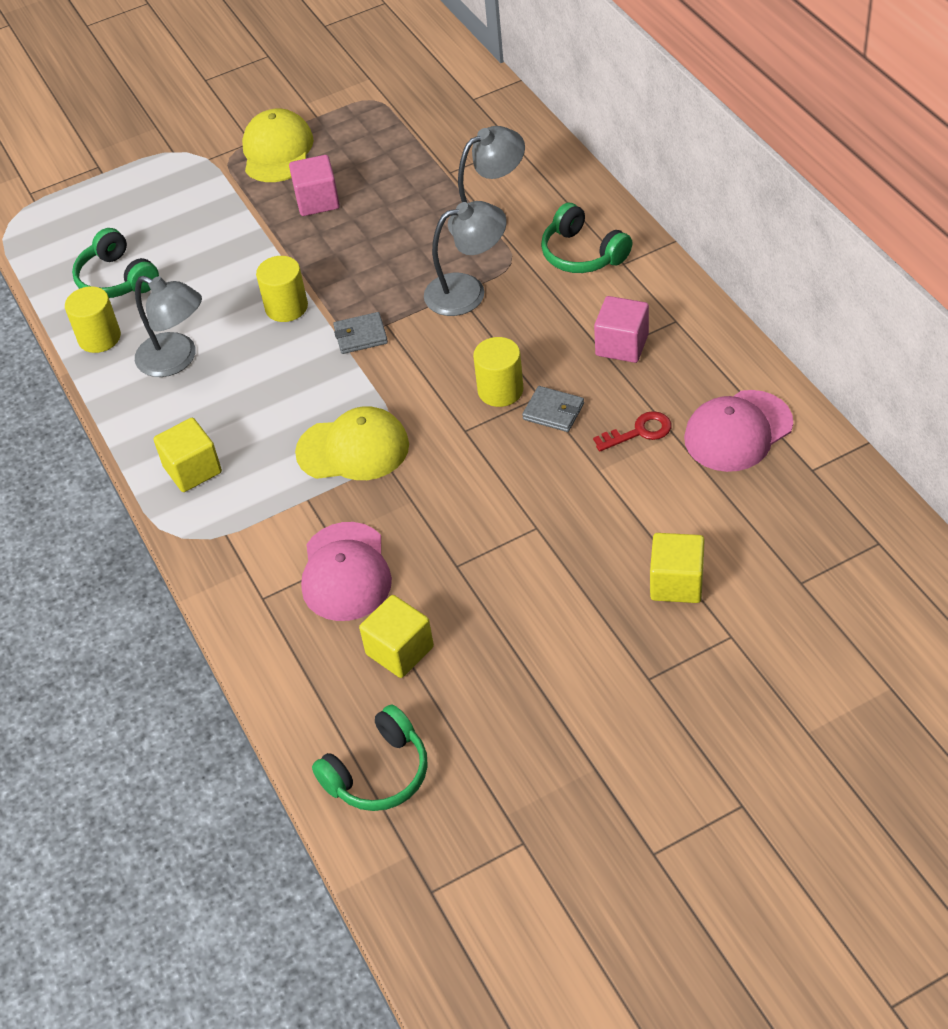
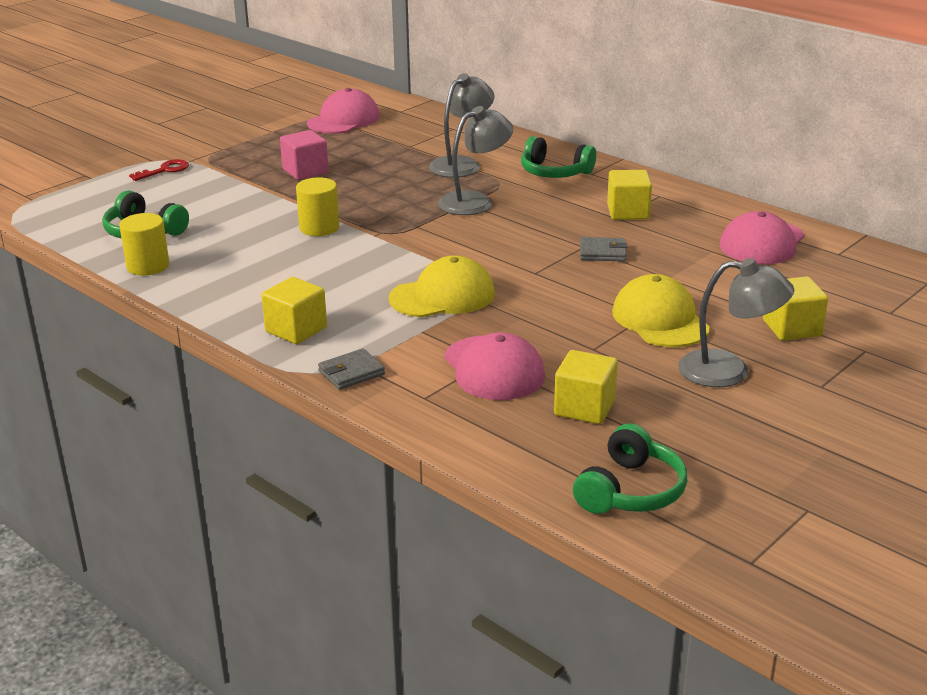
camera: 25 degrees left, 20 degrees down
(176, 360) = (234, 269): grey lamp -> grey lamp (729, 371)
(277, 151) = (250, 151): yellow cap -> yellow cap (660, 319)
(360, 336) = (399, 234): grey wallet -> grey wallet (351, 372)
(402, 107) = (343, 120): none -> pink cap
(500, 390) = (547, 247): yellow cylinder -> none
(622, 345) = (628, 212): pink cube -> yellow cube
(639, 432) = (683, 253): red key -> red key (164, 170)

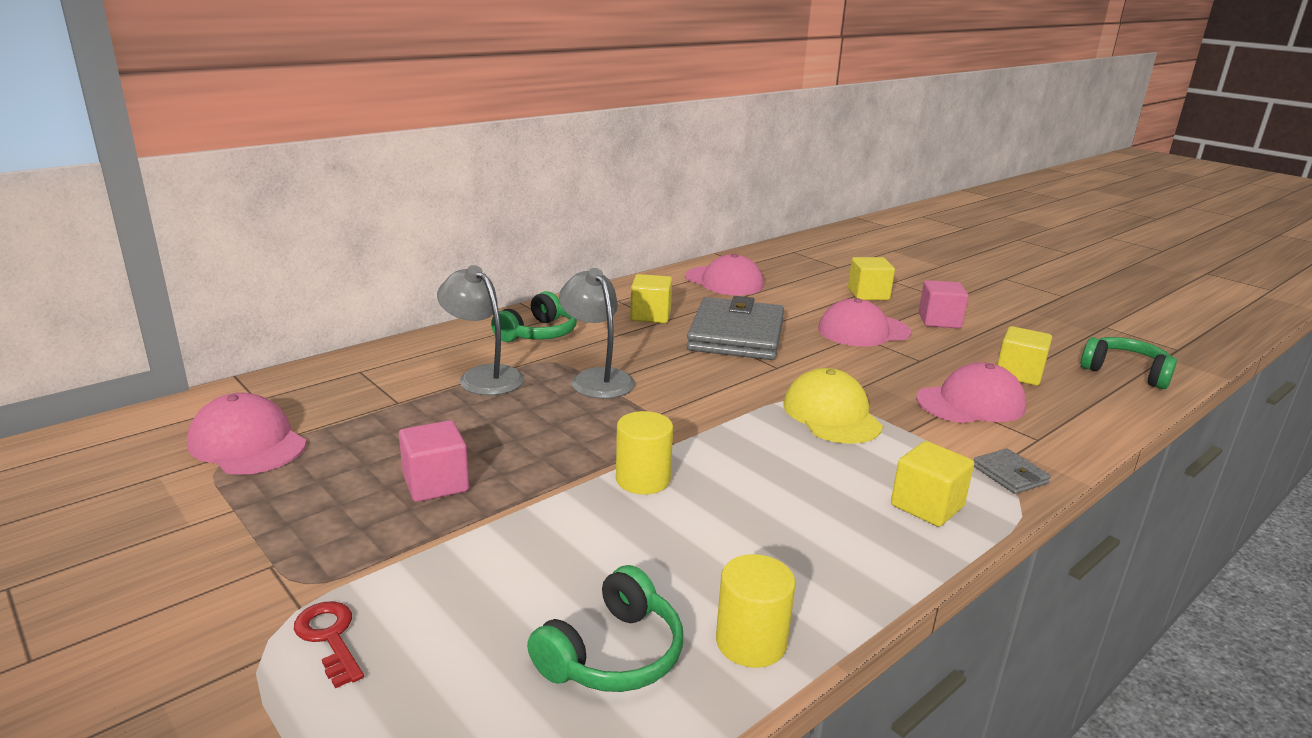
camera: 85 degrees left, 5 degrees down
(602, 252) = (736, 335): grey wallet -> grey wallet, size x2.39
(660, 319) = (863, 331): yellow cap -> pink cap
(729, 371) = (939, 321): grey lamp -> pink cube

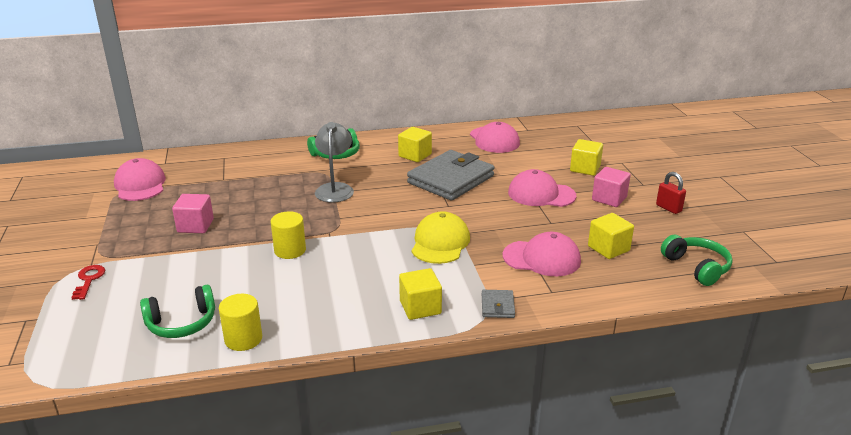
camera: 30 degrees right, 5 degrees up
(483, 376) = (278, 174): grey lamp -> none
(1009, 318) = (668, 208): none -> red padlock

